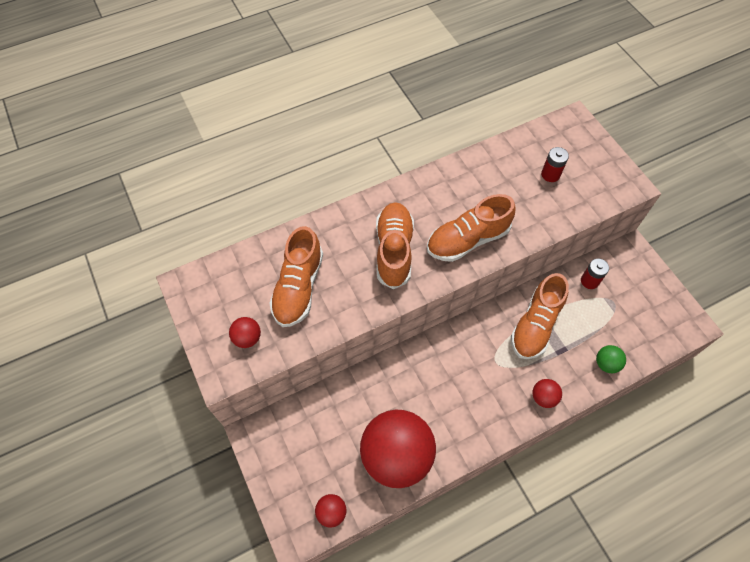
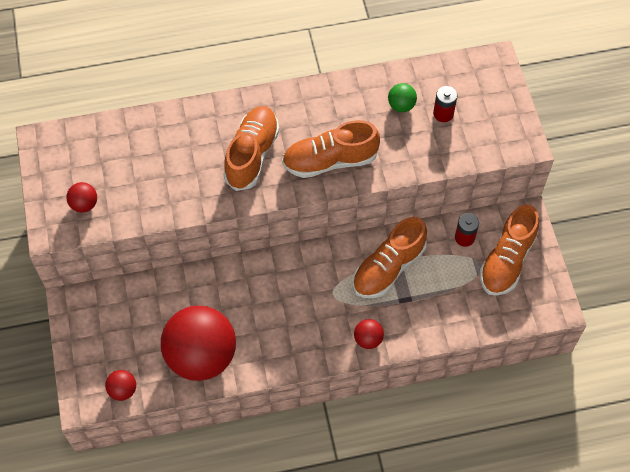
camera: 15 degrees right, 0 degrees up
(298, 288) = (147, 169): orange shoe -> orange shoe (506, 260)
(606, 364) = (446, 323): green ball -> green ball (401, 105)

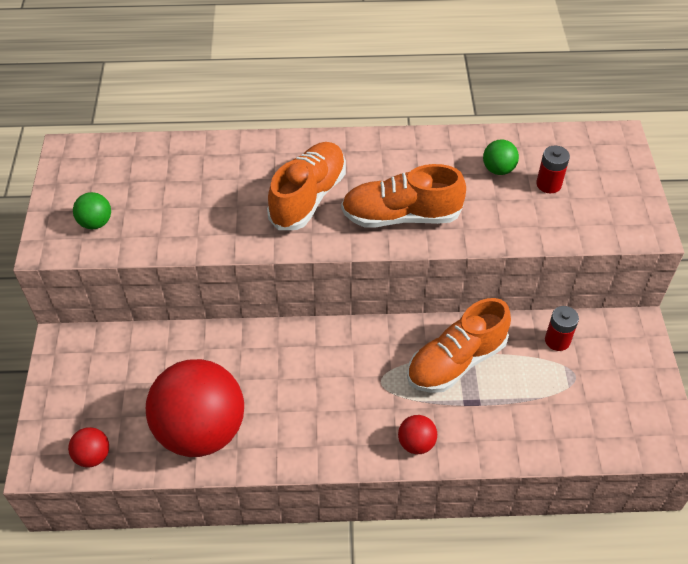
camera: 10 degrees right, 10 degrees down
(84, 204) = (96, 223): red ball -> green ball
(506, 260) = (608, 375): orange shoe -> none

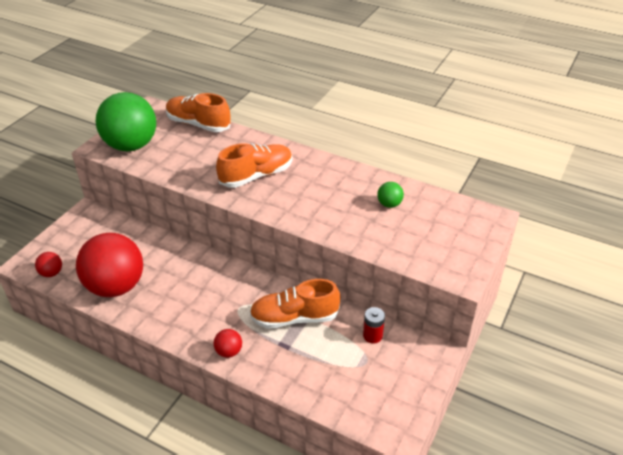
camera: 30 degrees right, 10 degrees down
(96, 223) = (131, 145): green ball -> green ball, size x2.44
(401, 216) = (302, 206): orange shoe -> orange shoe (198, 124)
(548, 184) = (416, 225): red battery -> none

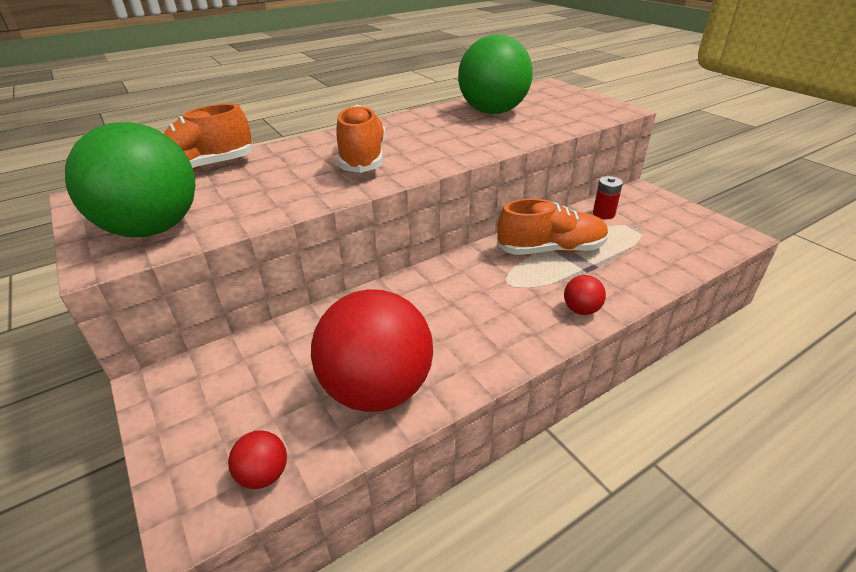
camera: 60 degrees left, 5 degrees down
(294, 317) = (551, 250): orange shoe -> orange shoe turned 120 degrees counterclockwise
(389, 204) = (492, 112): green ball -> green ball, size x2.44

